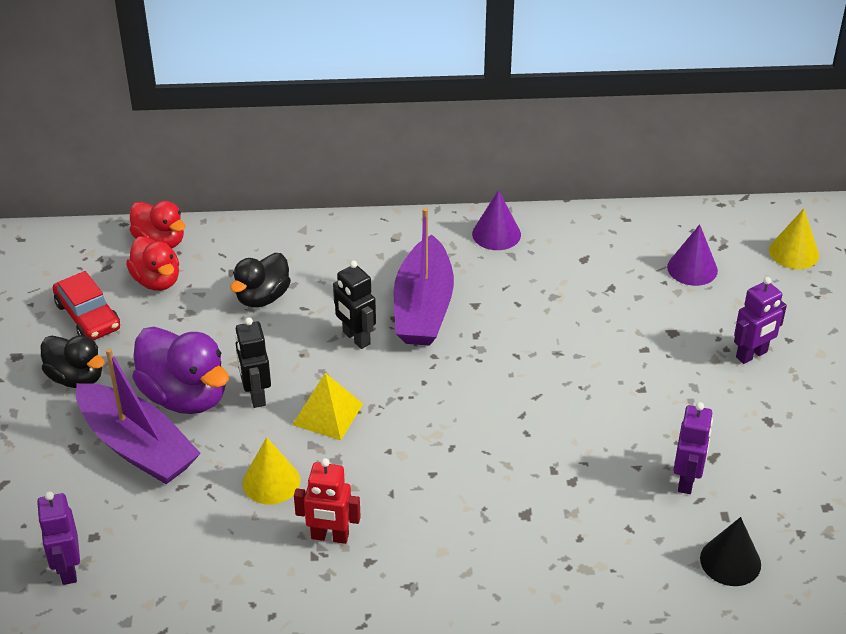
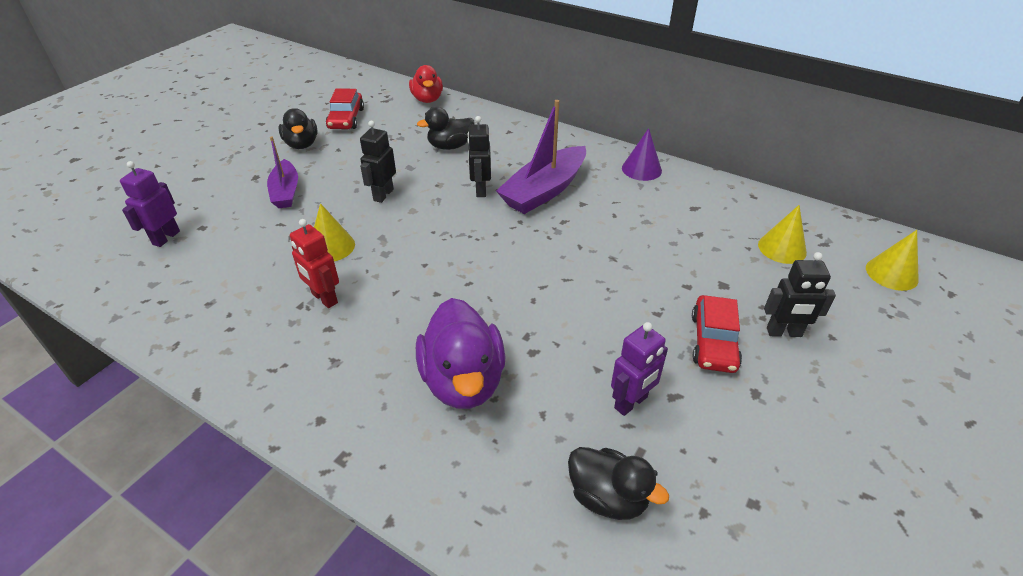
camera: 35 degrees right, 0 degrees up
(137, 447) = (286, 192): purple boat -> purple boat, size x0.62
(157, 281) = (402, 116): red duck -> none
(185, 396) = (344, 178): purple duck -> purple duck (463, 381)
(328, 414) = (412, 224): yellow pyramid -> none
(692, 268) = (782, 248): purple cone -> yellow cone
(706, 392) = (713, 342): none -> red car
(730, 561) = (608, 497): black cone -> black duck
(752, 355) = (784, 332): purple robot -> black robot

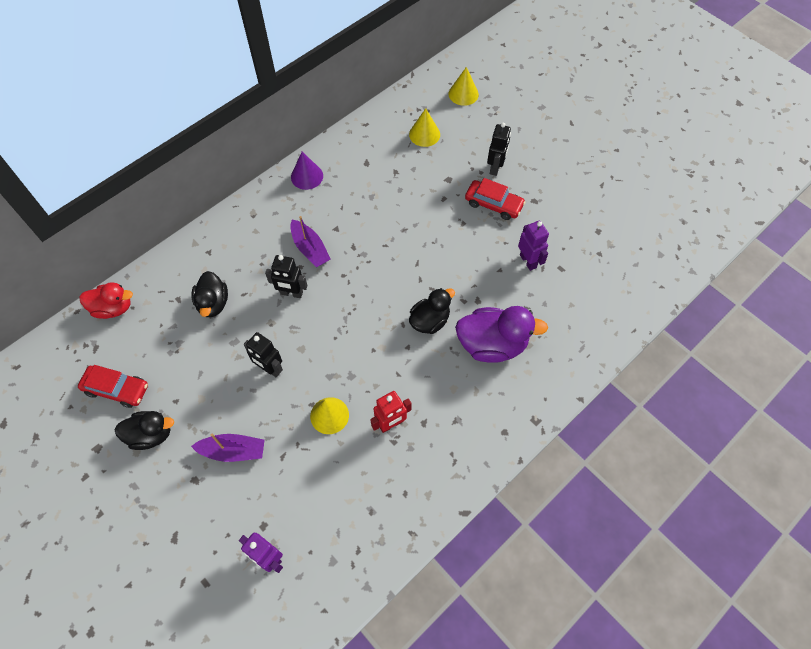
camera: 75 degrees left, 20 degrees up
(544, 191) = (310, 249): purple boat -> purple boat, size x0.62
(608, 497) = (584, 292): black duck -> black duck (430, 321)

